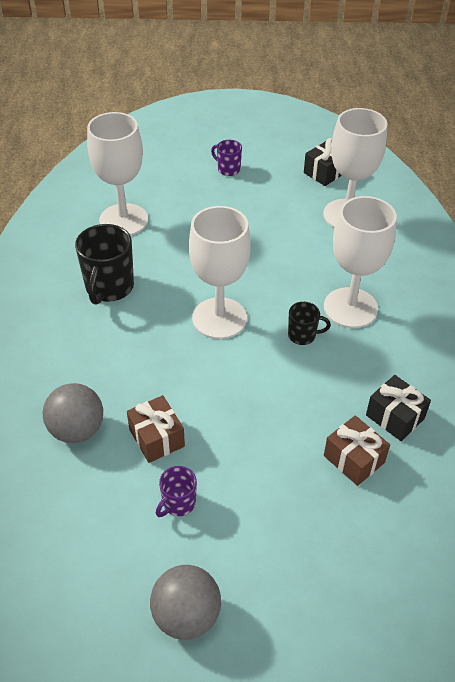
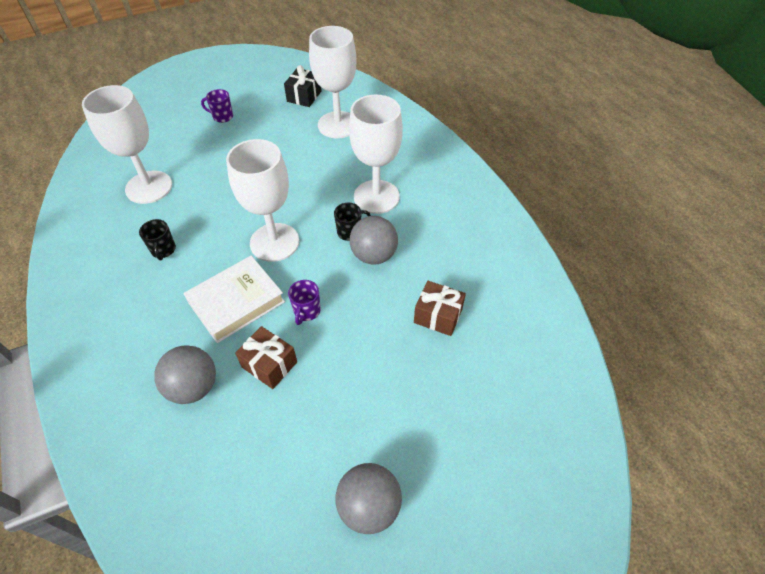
camera: 25 degrees left, 5 degrees up
(109, 288) = (163, 250): black mug -> black mug, size x0.54
(154, 364) = (236, 302): none -> white book
(178, 503) = (315, 413): purple mug -> purple mug (306, 311)
(316, 369) = (374, 255): none -> grey ball
(395, 417) = (452, 270): black gift -> none

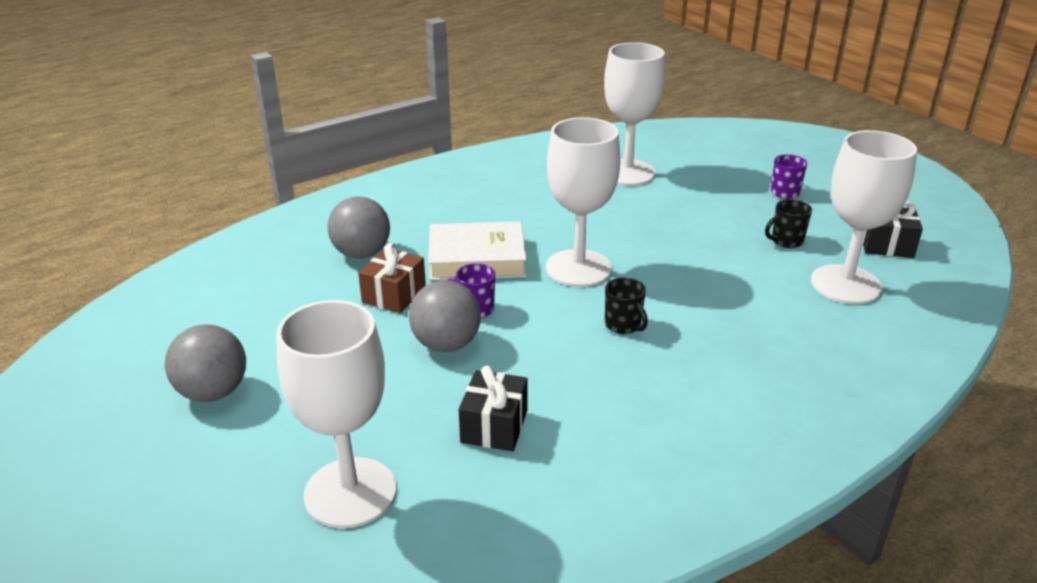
camera: 80 degrees right, 20 degrees down
(163, 250) = (537, 200): black mug -> black mug (786, 241)
(236, 302) = (477, 258): white book -> white book turned 45 degrees counterclockwise
(374, 255) = (588, 352): grey ball -> grey ball (446, 344)
(376, 197) = (708, 341): white goblet -> white goblet (350, 492)
(438, 316) = (494, 426): brown gift -> black gift

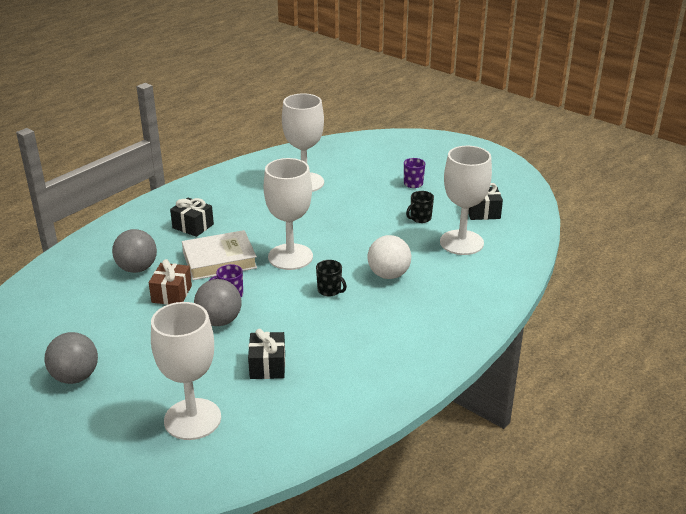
camera: 15 degrees left, 0 degrees up
(457, 209) = (193, 226): none -> black gift
(720, 315) = (388, 275): none -> white ball

